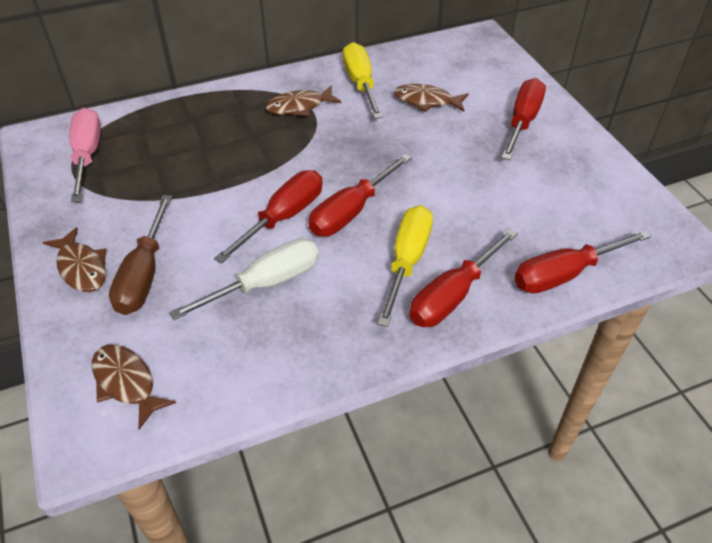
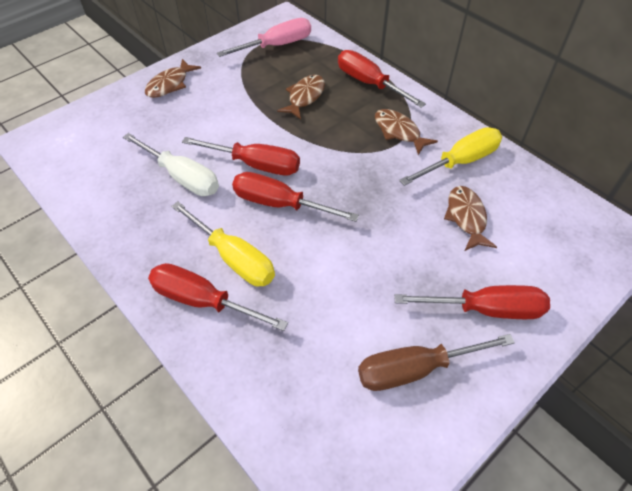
camera: 70 degrees right, 5 degrees up
(126, 382) = (79, 140): brown fish -> brown fish (305, 97)
(144, 274) = (173, 113): brown screwdriver -> brown screwdriver (416, 369)
(407, 261) = (233, 258): yellow screwdriver -> yellow screwdriver turned 45 degrees clockwise
(565, 274) = (259, 391): red screwdriver -> red screwdriver (369, 83)

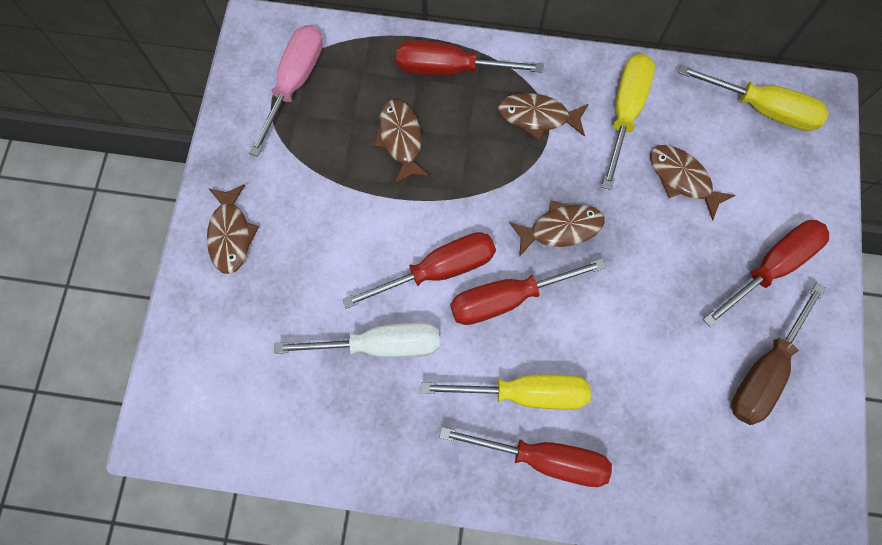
camera: 40 degrees left, 20 degrees up
(203, 301) = (543, 458): red screwdriver -> red screwdriver turned 150 degrees counterclockwise
(353, 192) = (561, 228): none -> brown fish
(568, 215) = (761, 108): none -> yellow screwdriver

